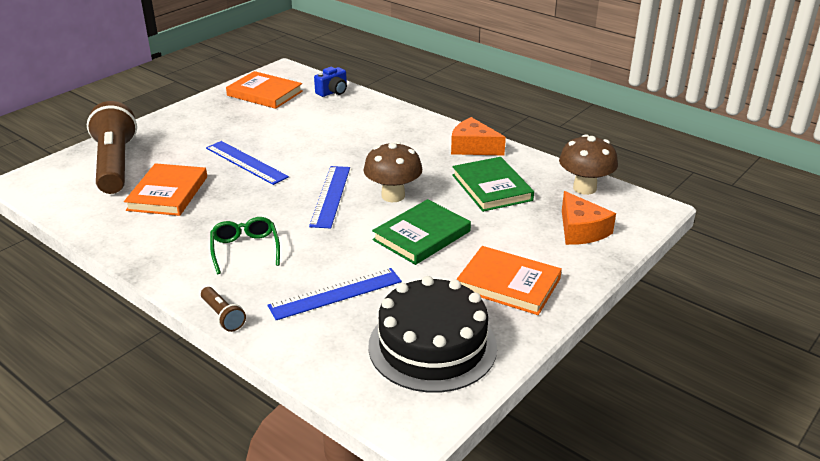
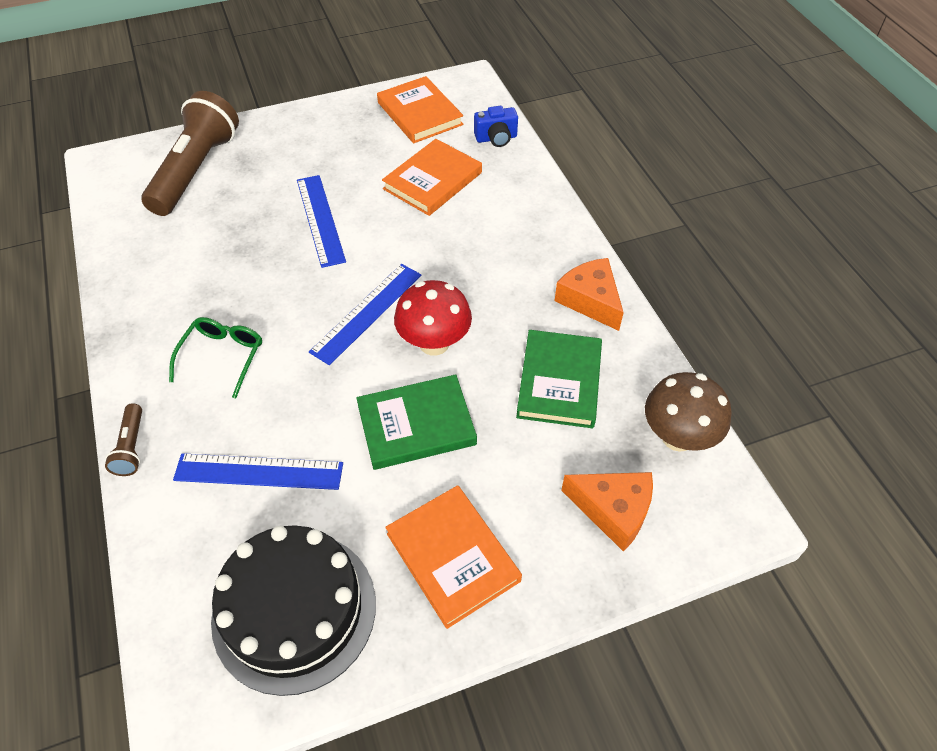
camera: 30 degrees right, 20 degrees up
(168, 193) = (212, 236): orange book -> orange book (433, 181)
(393, 196) = (434, 343): brown mushroom -> red mushroom
(581, 230) = (613, 510): orange cheese -> orange cheese turned 75 degrees counterclockwise

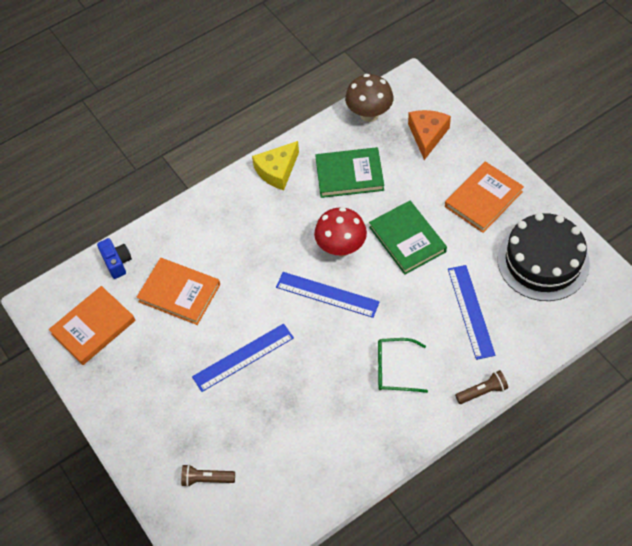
camera: 100 degrees left, 5 degrees up
(196, 170) = (206, 479): brown flashlight -> brown flashlight, size x0.43
(590, 300) = (277, 171): orange cheese -> yellow cheese

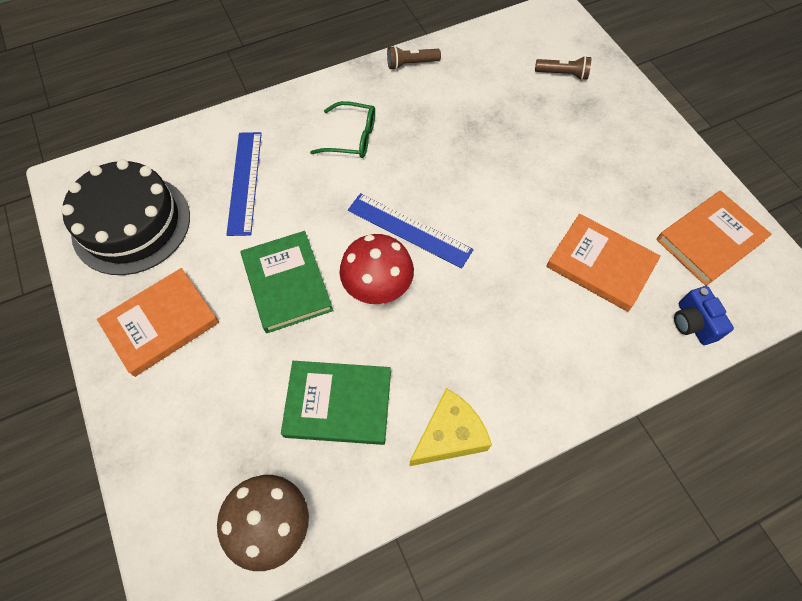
camera: 175 degrees left, 5 degrees up
(243, 357) = (520, 176): blue ruler -> none
(427, 135) = (193, 455): orange cheese -> none
(482, 392) = (268, 103): brown flashlight -> brown flashlight (411, 64)

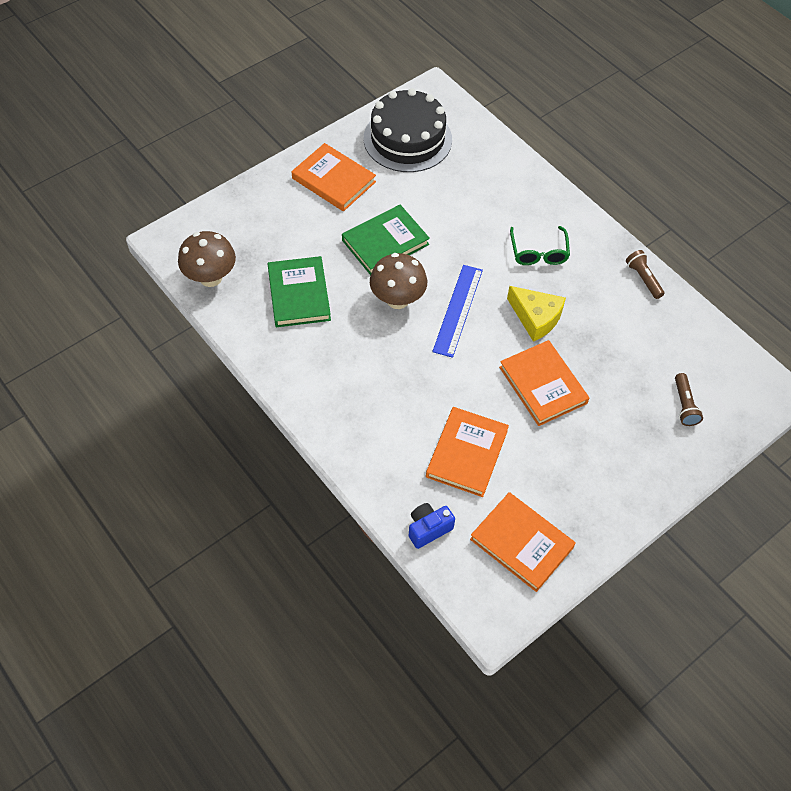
camera: 75 degrees right, 5 degrees down
(245, 182) = (468, 193): blue ruler -> none
(378, 288) = (397, 299): red mushroom -> brown mushroom
(449, 435) = (291, 365): yellow cheese -> yellow cheese (536, 318)
(523, 176) = (543, 385): none -> orange book

